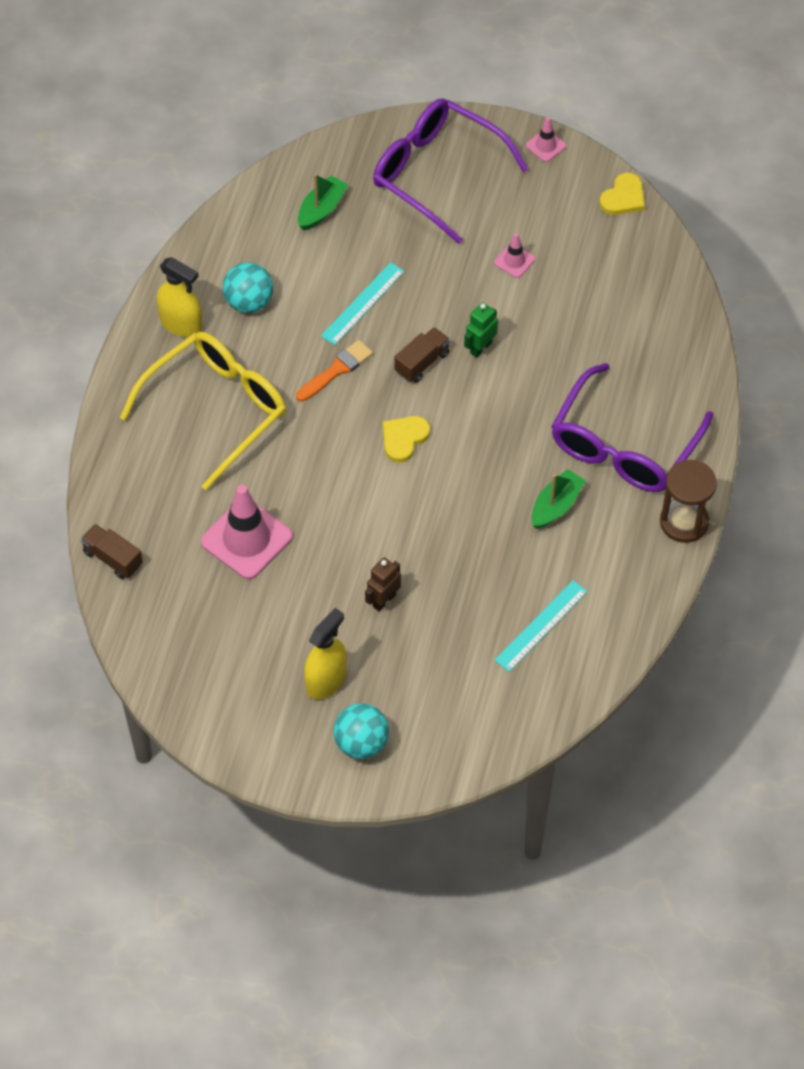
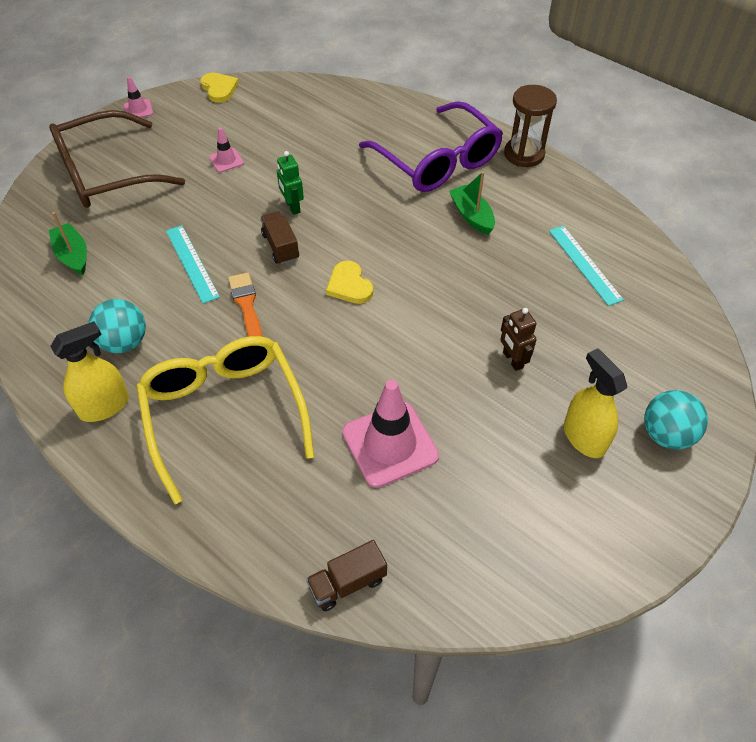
camera: 65 degrees left, 5 degrees down
(437, 173) = (106, 174): purple glasses -> brown glasses

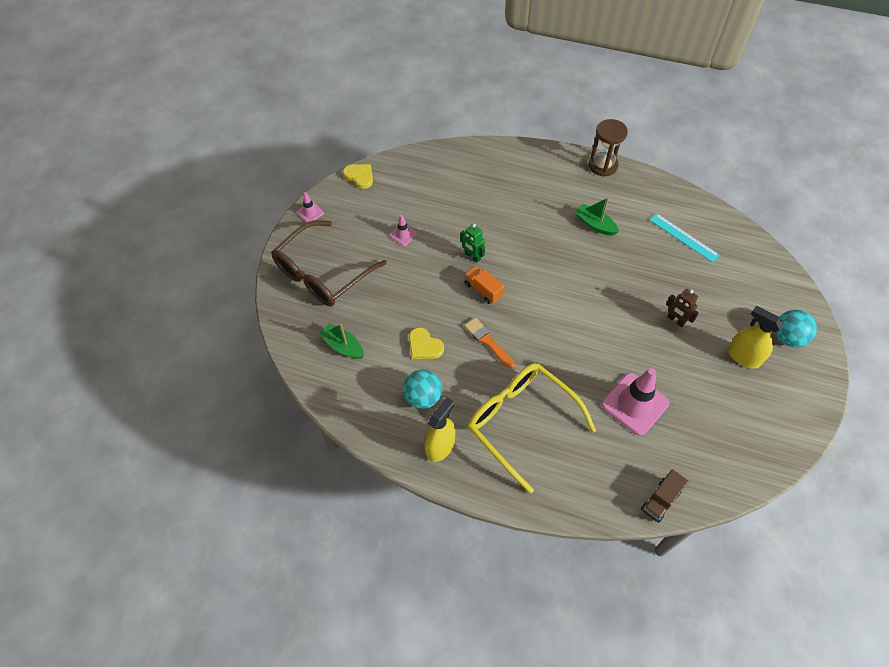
camera: 20 degrees left, 5 degrees up
(192, 263) = (430, 323): turquoise ruler -> none
(280, 247) = (483, 290): brown truck -> orange truck
(349, 285) = (546, 303): yellow heart -> yellow heart (424, 346)
(438, 161) = (549, 189): purple glasses -> none

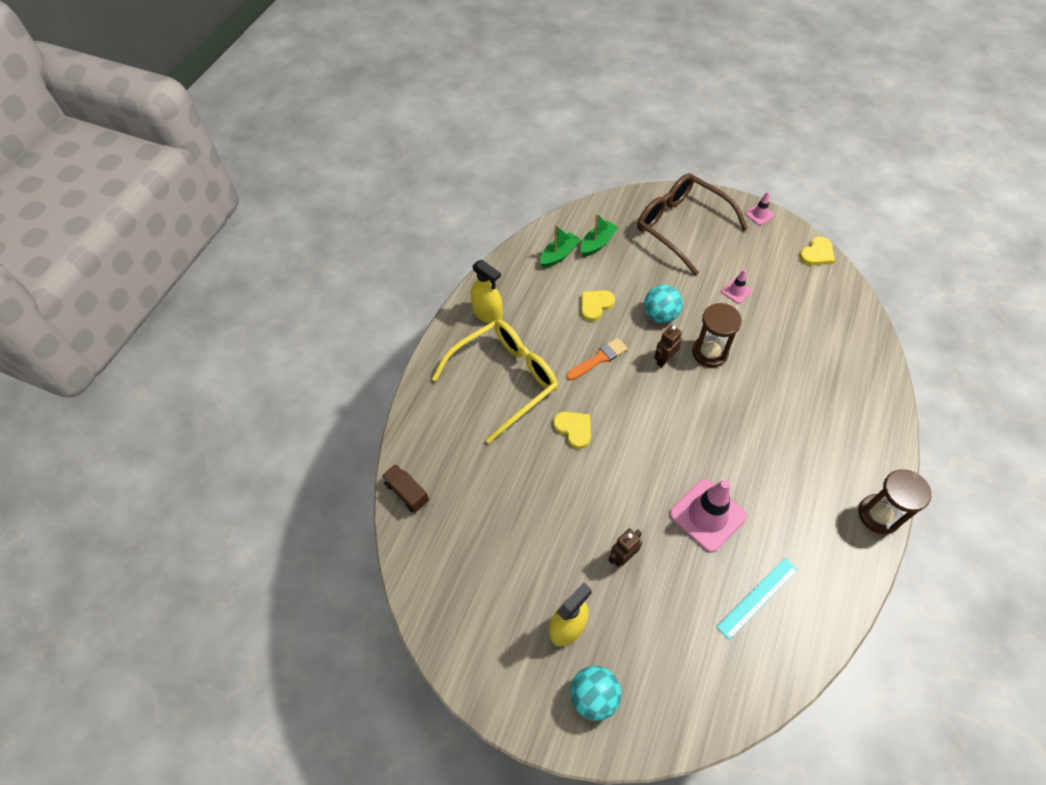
camera: 95 degrees right, 0 degrees up
(423, 397) = (539, 303): turquoise ball -> turquoise ball (660, 315)
(472, 257) = (709, 352): green robot -> brown hourglass
(483, 290) = (664, 359): orange truck -> brown robot
(566, 359) = (574, 429): none -> yellow heart
(595, 224) = (769, 488): green boat -> green boat (559, 255)
(634, 404) = (515, 488): pink traffic cone -> pink traffic cone (707, 515)

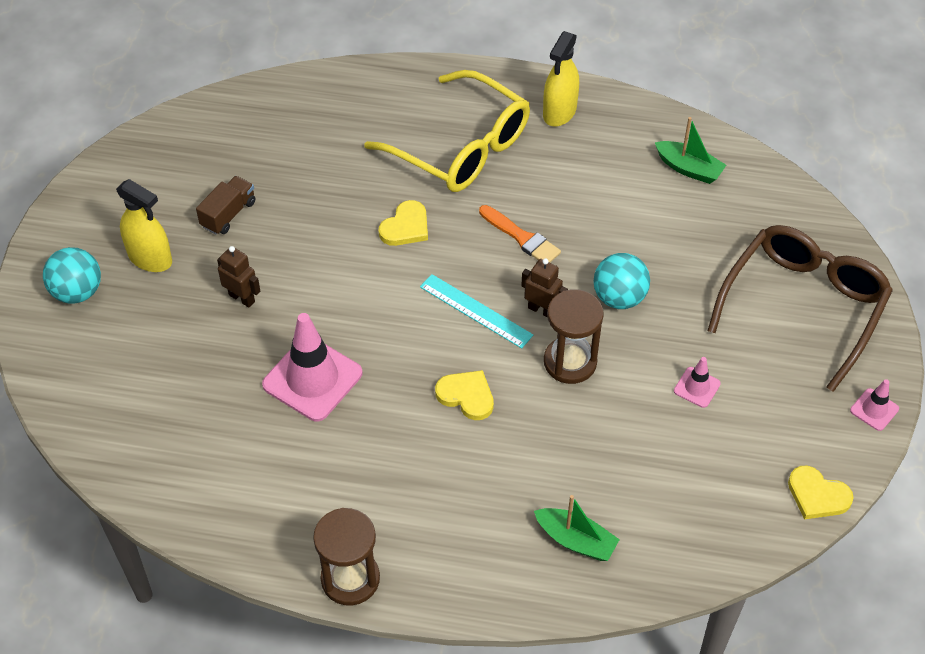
camera: 75 degrees right, 5 degrees down
(407, 492) = (287, 90): brown truck -> brown truck (228, 214)
(595, 305) = (611, 221): yellow heart -> yellow heart (466, 396)
(597, 243) = (727, 209): green boat -> green boat (576, 540)
(757, 597) = (210, 439): turquoise ruler -> turquoise ruler (476, 311)

